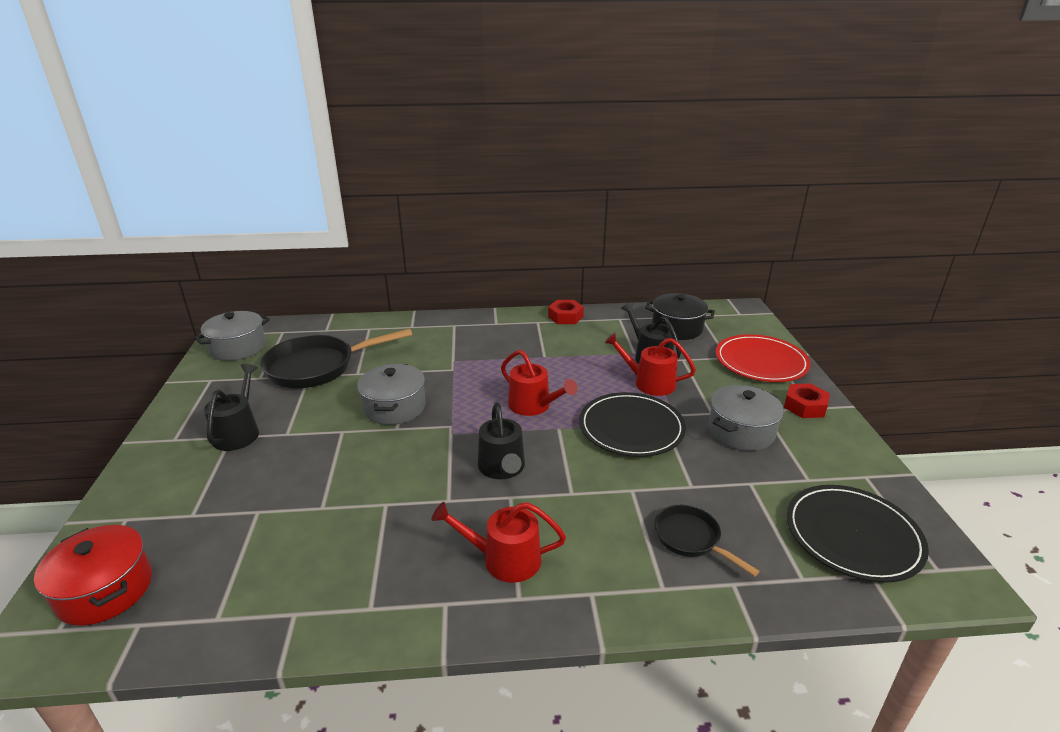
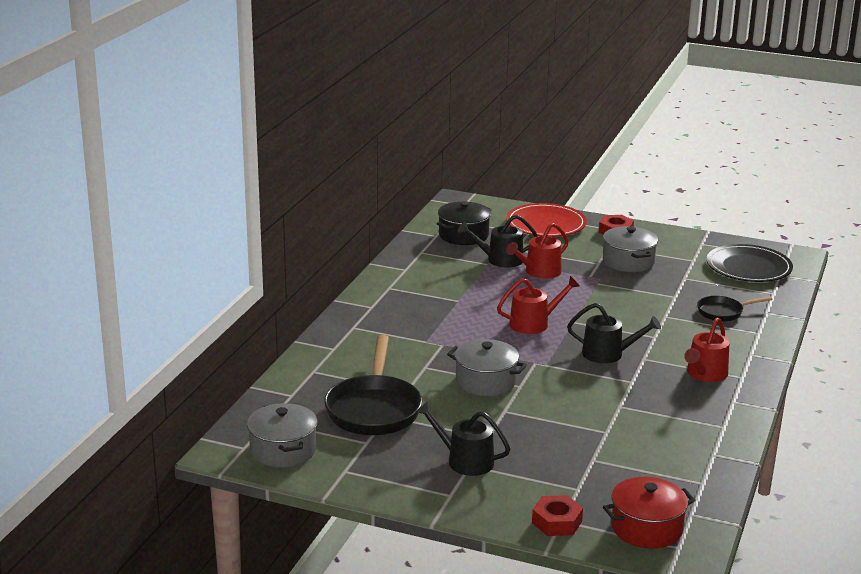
camera: 65 degrees left, 5 degrees down
(565, 317) = (392, 273): red nut -> red nut (557, 522)
(631, 428) = (594, 296): black plate -> none

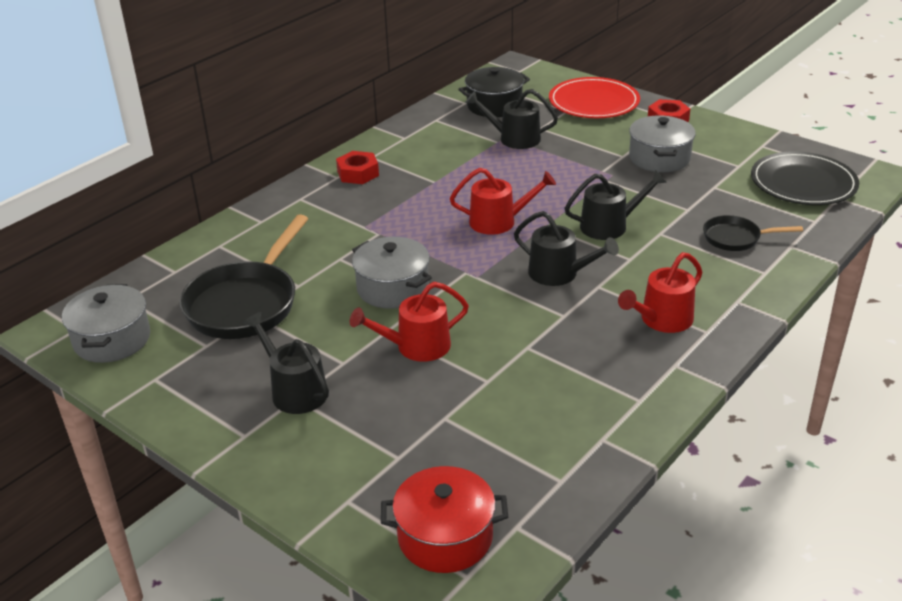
camera: 20 degrees right, 10 degrees up
(539, 272) = (548, 158): red watering can -> red watering can (416, 346)
(557, 522) = (340, 502): red nut -> red nut (358, 173)
(623, 316) = (609, 226): none -> black watering can

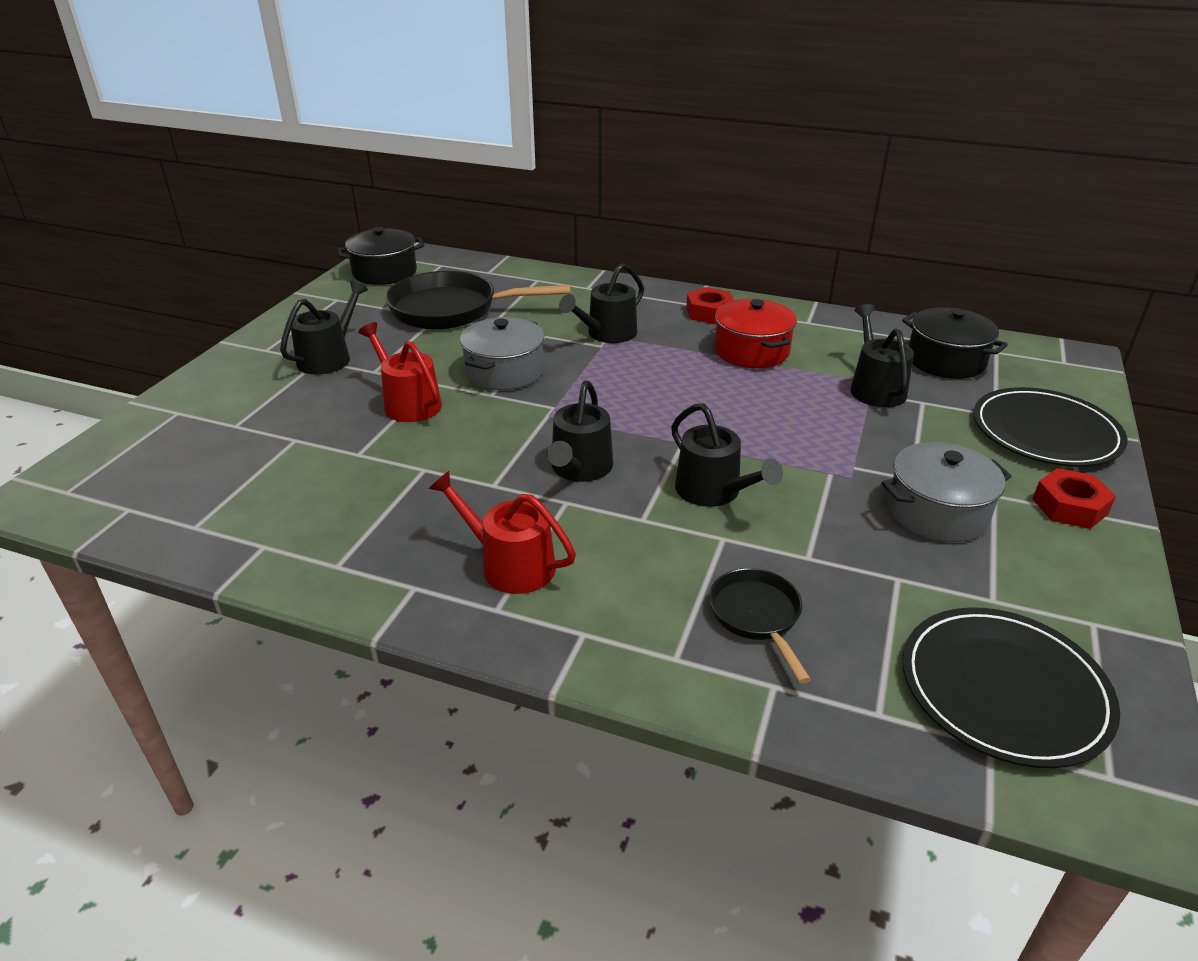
camera: 70 degrees right, 0 degrees up
(112, 339) = (385, 272): grey pot -> black pot
(360, 226) = (607, 334): none -> black watering can
(445, 537) = (122, 470): red pot -> red pot (751, 351)
(498, 221) = (669, 409): red watering can -> none
(594, 102) = (1045, 432): red plate -> black plate

